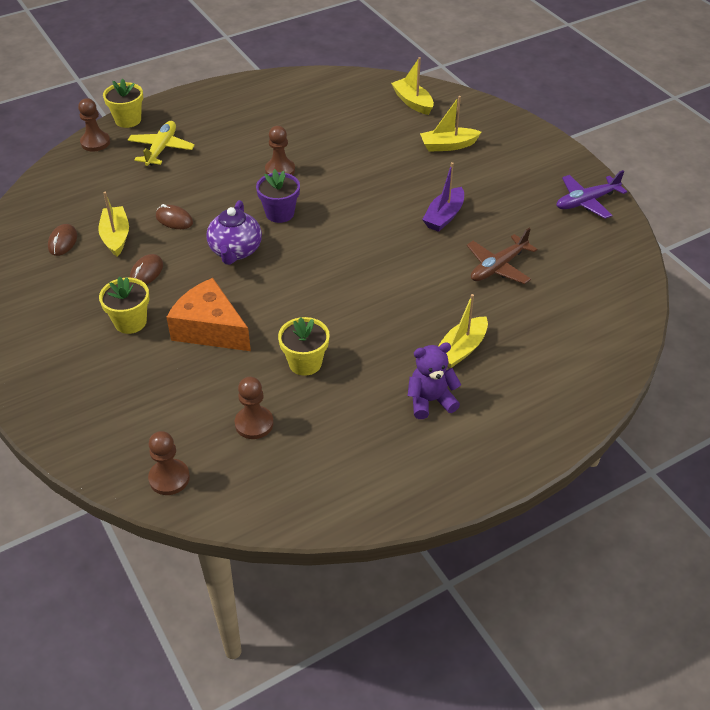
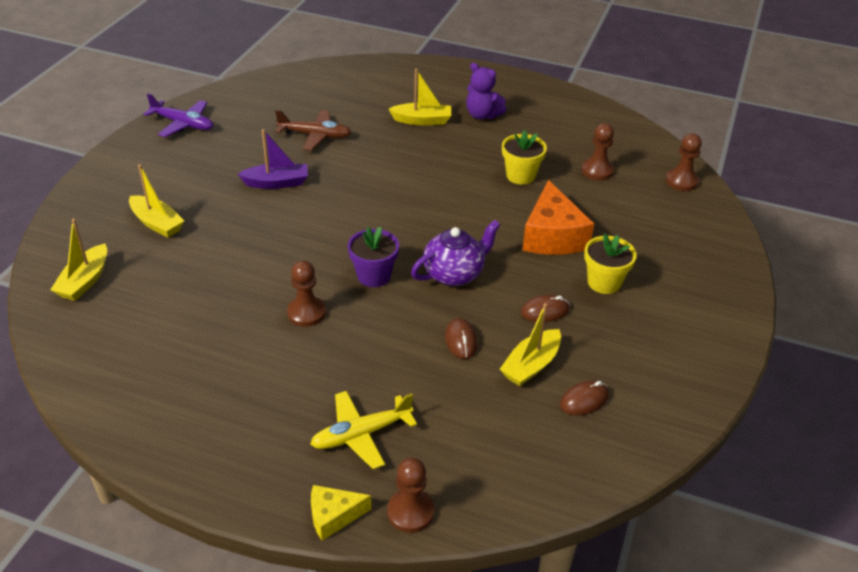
camera: 130 degrees left, 5 degrees down
(128, 120) = (333, 516): yellow flower pot -> yellow cheese

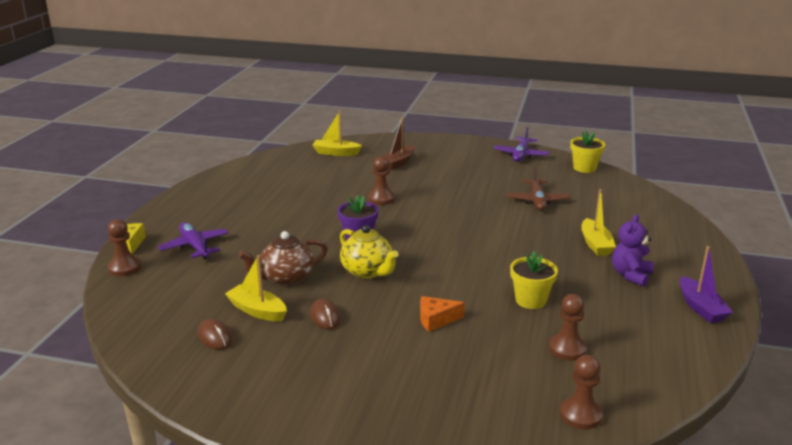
camera: 85 degrees right, 15 degrees down
(157, 223) = (398, 163): yellow boat -> brown boat
(277, 183) = (462, 193): purple boat -> purple boat (700, 308)
(306, 313) = (313, 218): brown pawn -> brown pawn (381, 199)
(361, 434) = (195, 246): yellow plane -> purple plane
(454, 274) = (367, 271): purple teapot -> yellow teapot
(461, 340) = (286, 278): brown mouse -> brown teapot
(552, 236) = (436, 320): orange cheese -> orange cheese, size x0.55
(604, 282) = (371, 350): yellow flower pot -> yellow flower pot (584, 168)

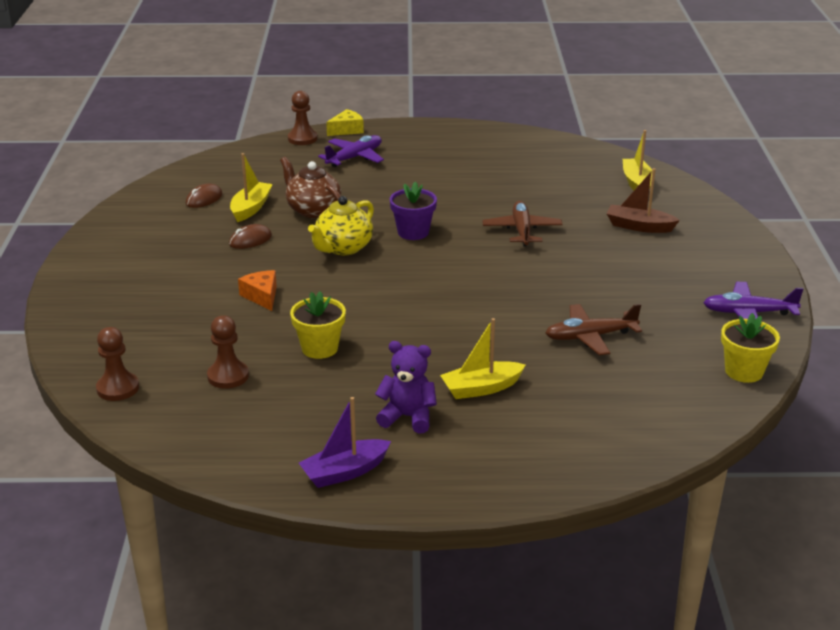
camera: 75 degrees right, 5 degrees up
(381, 199) = (522, 230): brown pawn -> brown plane

